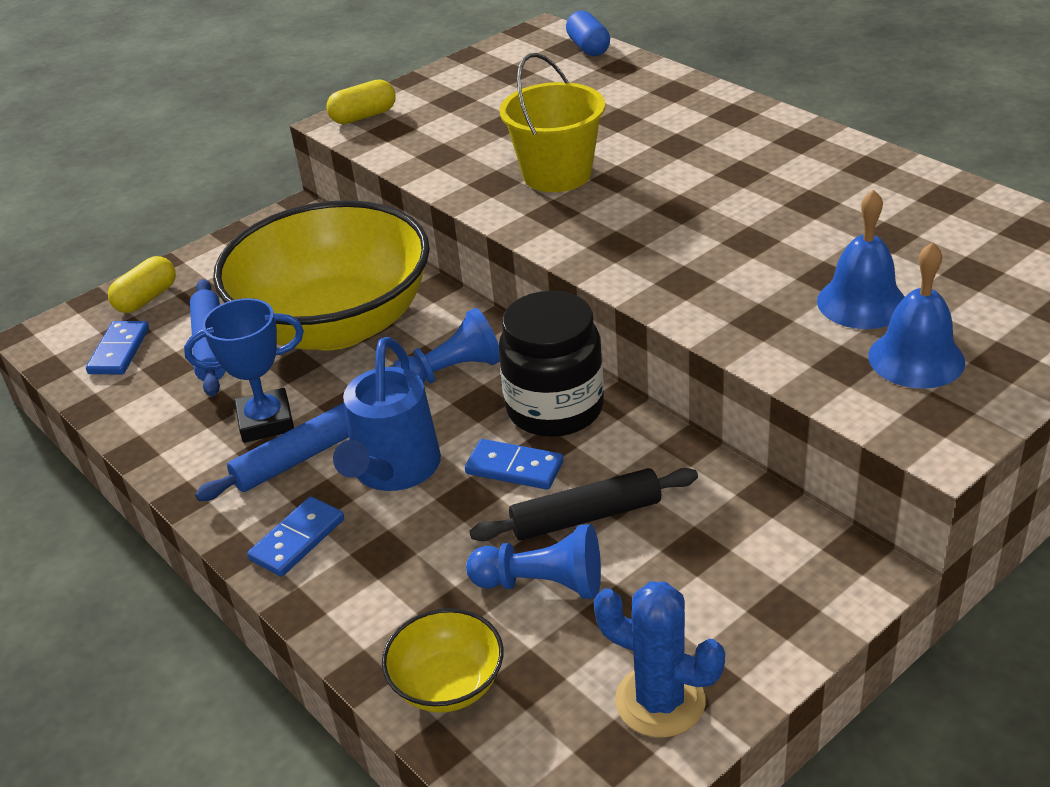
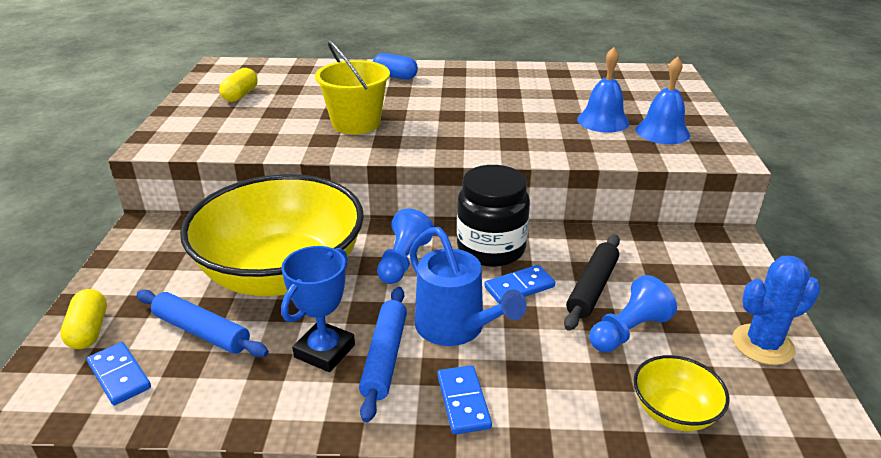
camera: 50 degrees left, 5 degrees down
(363, 116) = (165, 137): yellow capsule -> yellow capsule (240, 95)
(588, 47) = (264, 64): blue capsule -> blue capsule (395, 76)

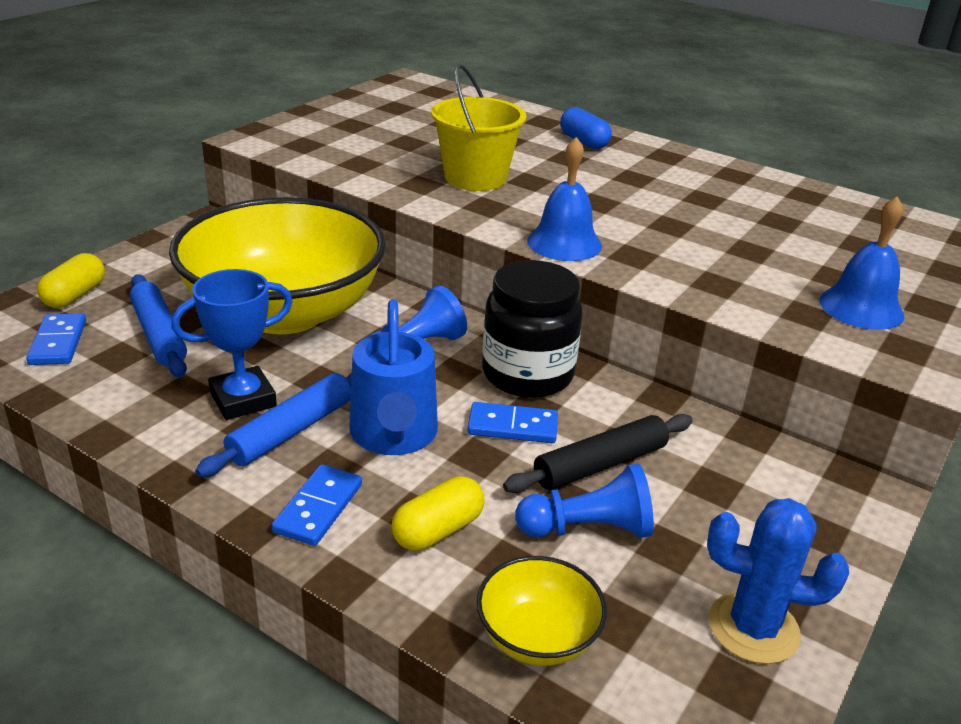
camera: 30 degrees right, 0 degrees up
(240, 95) = (391, 115): yellow capsule -> yellow capsule (438, 530)
(603, 121) = (790, 268): blue bell -> blue bell (564, 243)

